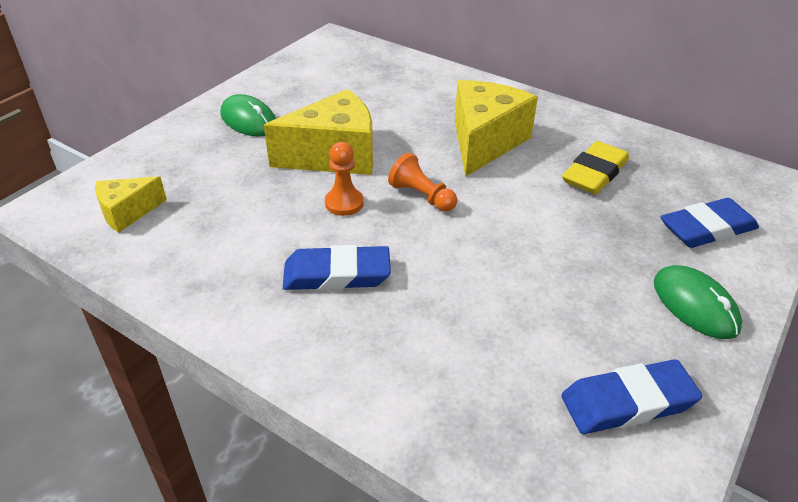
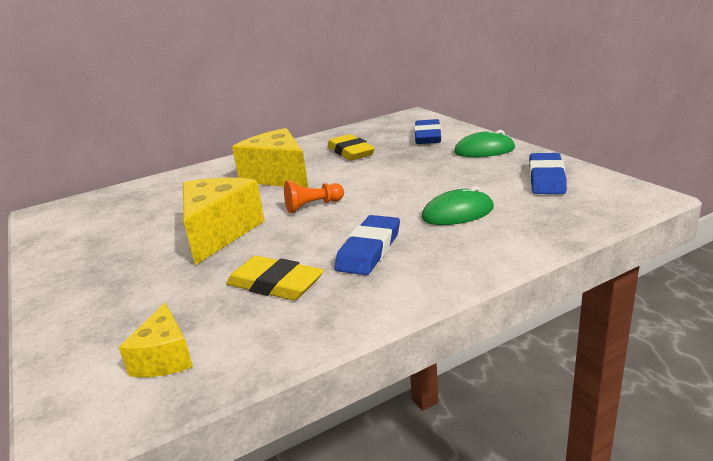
camera: 60 degrees left, 15 degrees down
(248, 120) = (105, 268): green mouse -> green mouse (458, 213)
(250, 230) = (275, 284): none -> yellow eraser
(344, 203) = (287, 236): orange pawn -> none

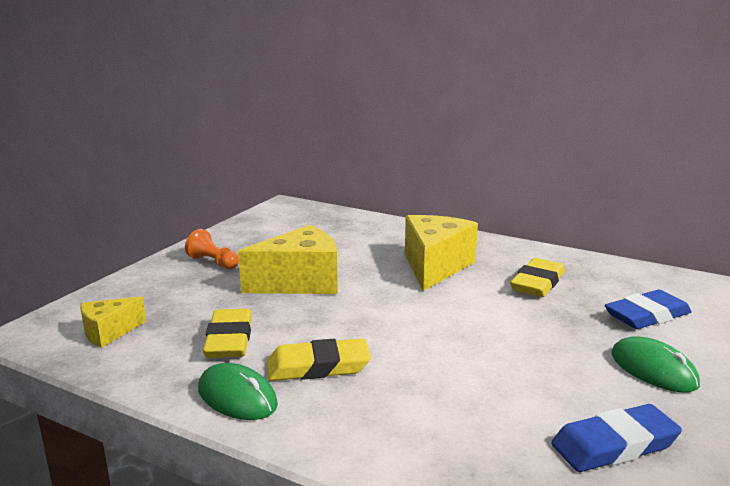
camera: 55 degrees right, 5 degrees down
(313, 206) = (386, 306): orange pawn -> orange pawn (213, 262)
(369, 250) = (318, 366): blue eraser -> yellow eraser
(458, 213) = (443, 398): green mouse -> green mouse (237, 397)

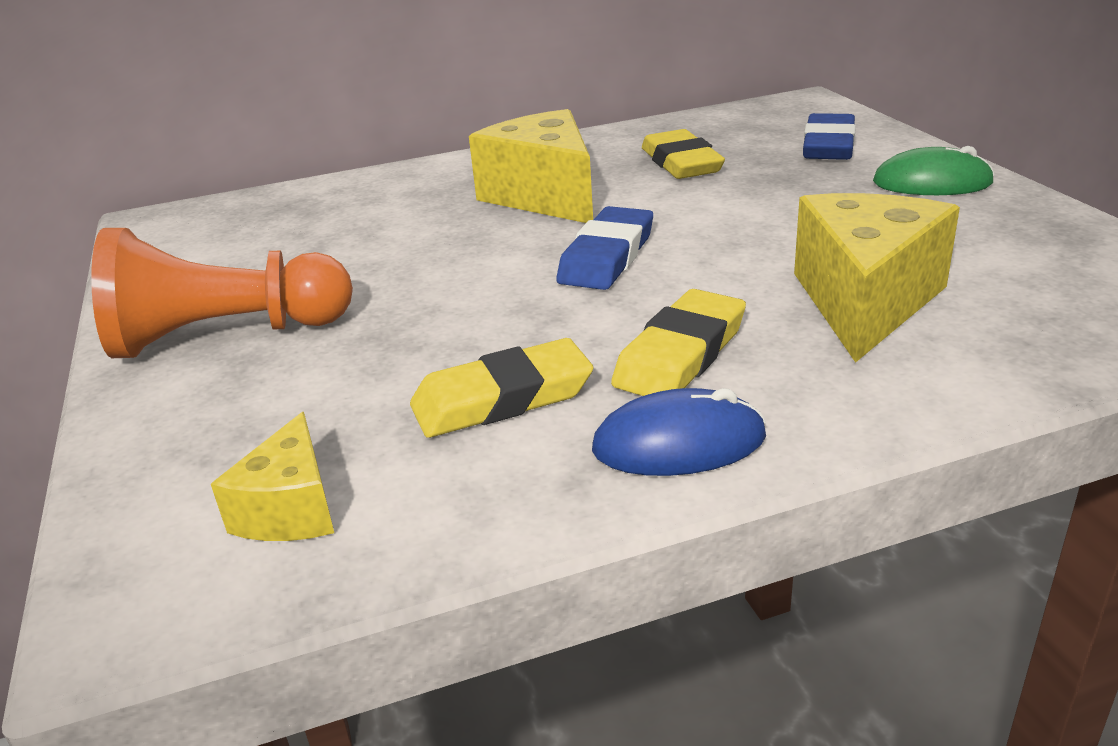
camera: 45 degrees left, 10 degrees up
(213, 262) = (225, 336): orange pawn -> orange pawn, size x1.99
(229, 339) = (502, 398): yellow eraser -> yellow eraser turned 60 degrees counterclockwise
(237, 397) = (679, 443): green mouse -> blue mouse
(300, 282) = (425, 290): yellow cheese -> yellow cheese (865, 301)
(614, 445) = (1045, 251): blue eraser -> blue eraser (607, 257)

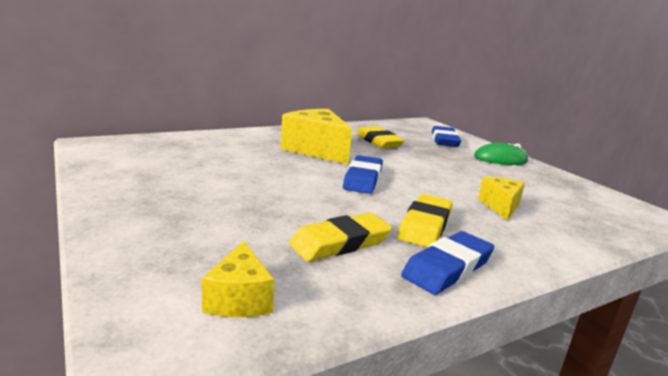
camera: 15 degrees left, 10 degrees down
(225, 336) = (159, 204): orange pawn -> none
(679, 443) = (447, 268): blue mouse -> blue eraser
(865, 301) = (500, 206): yellow cheese -> yellow cheese, size x0.55

